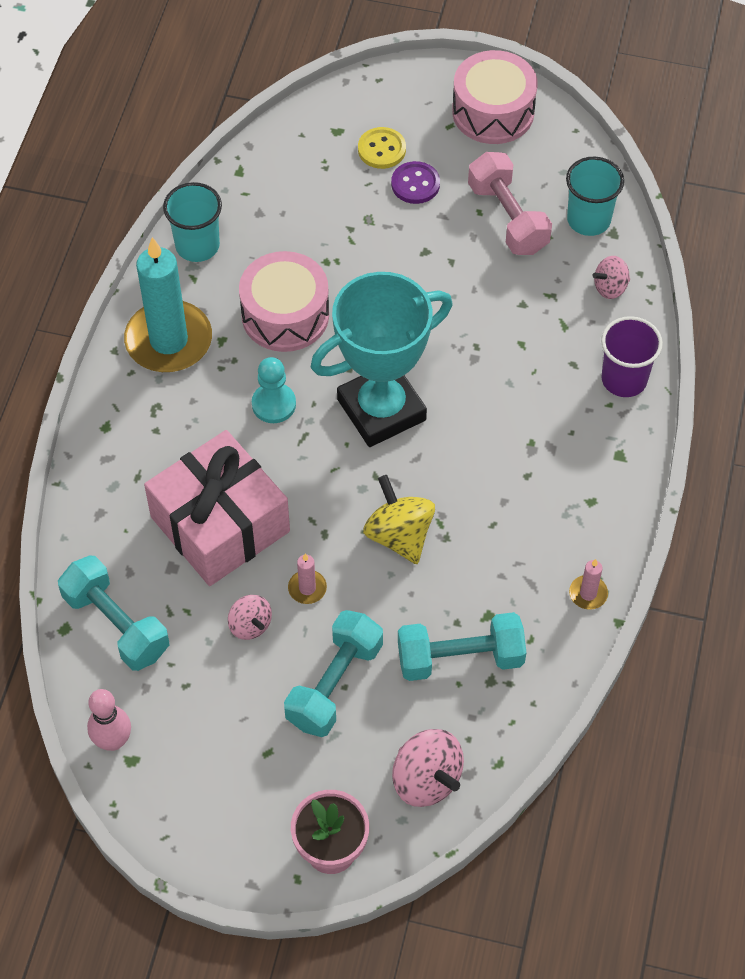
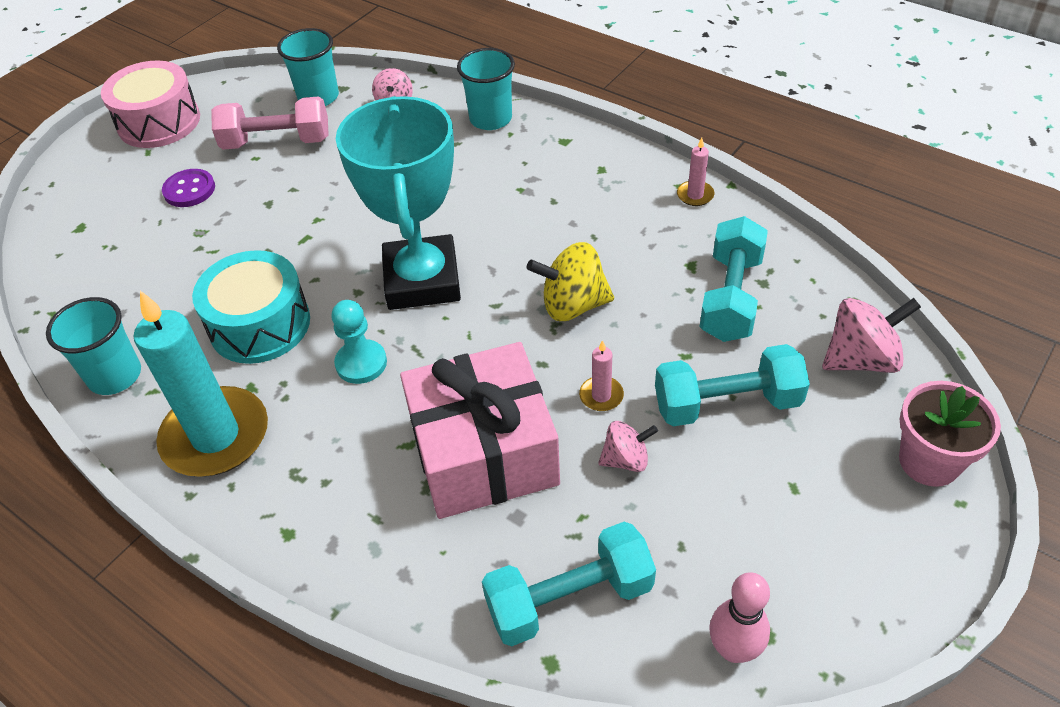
camera: 65 degrees left, 10 degrees down
(285, 315) = (260, 324): pink drum -> turquoise drum
(334, 684) = (727, 404): turquoise dumbbell -> turquoise dumbbell turned 60 degrees counterclockwise
(381, 149) = (130, 202): yellow button -> none
(624, 379) = (490, 119): purple cup -> turquoise cup

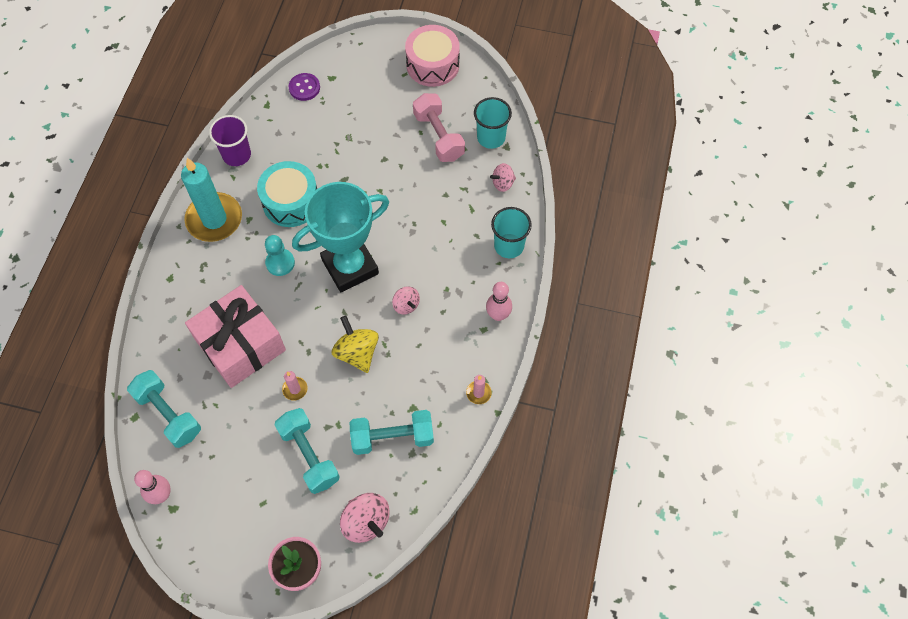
camera: 65 degrees right, 15 degrees up
(115, 376) = (237, 155): turquoise cup -> purple cup
(189, 190) = (380, 113): purple button -> purple button (304, 88)
(587, 151) = (498, 315): none -> pink bowling pin
(626, 459) = (256, 414): pink spinning top -> pink spinning top (406, 305)

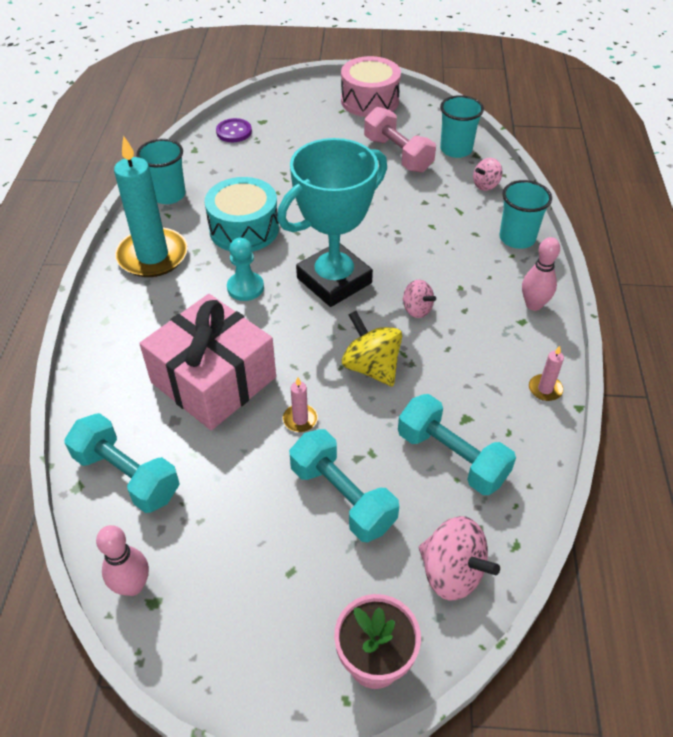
camera: 10 degrees left, 15 degrees down
(237, 155) = (168, 195): purple cup -> turquoise cup
(392, 437) = (452, 457): turquoise dumbbell -> turquoise dumbbell turned 60 degrees clockwise

